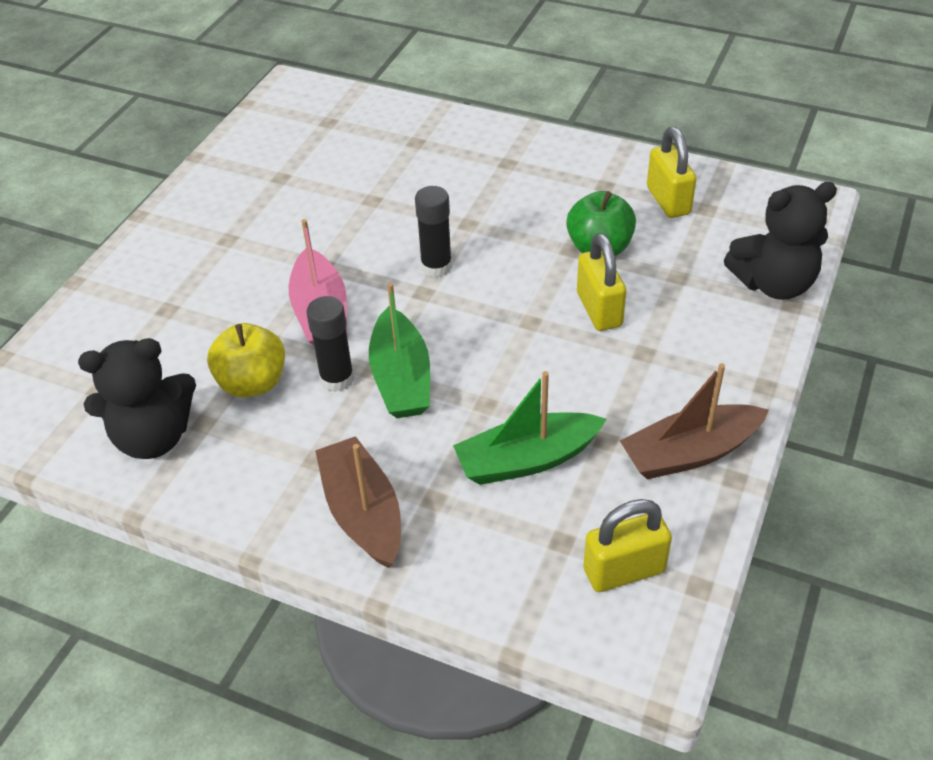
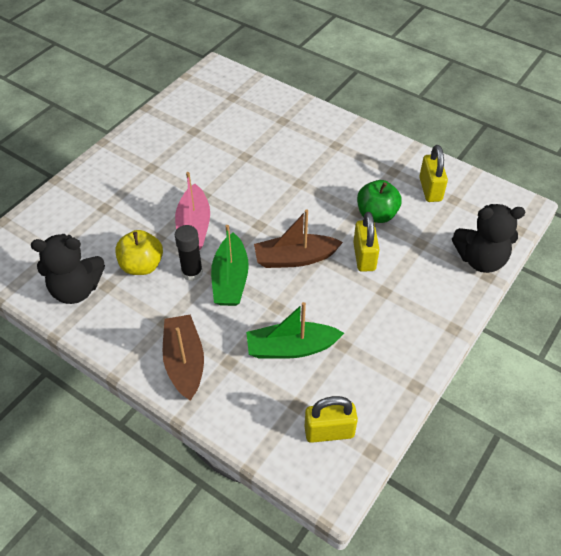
camera: 10 degrees right, 5 degrees up
(436, 267) = (272, 209): black glue stick -> none
(690, 453) = (392, 363): brown boat -> brown boat (295, 258)

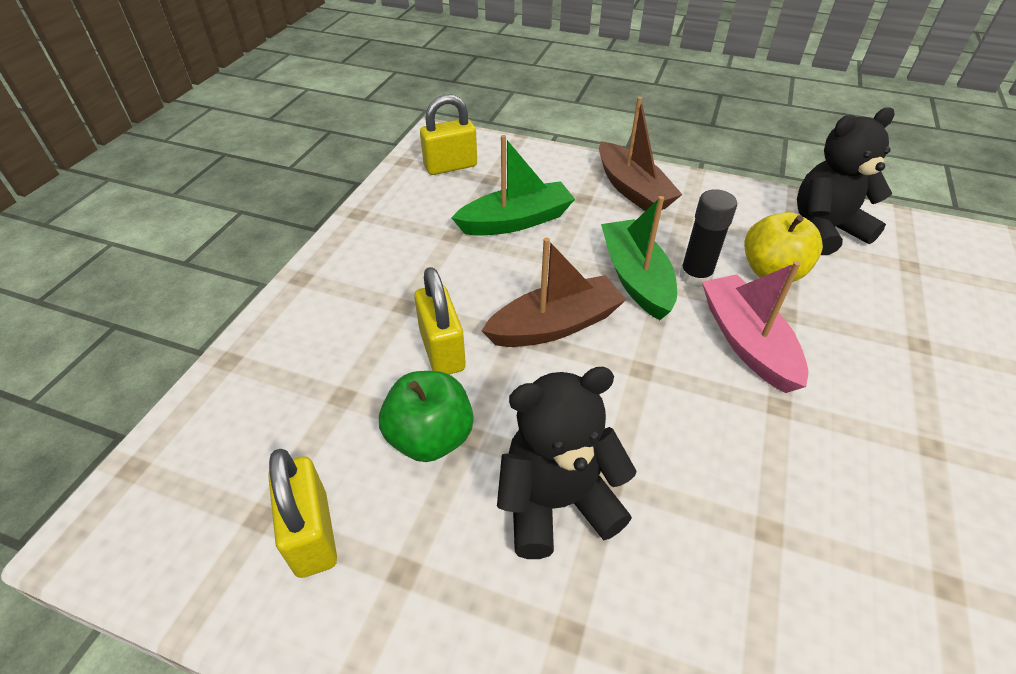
camera: 165 degrees right, 5 degrees down
(480, 260) = (233, 386): black teddy bear -> black teddy bear (557, 502)

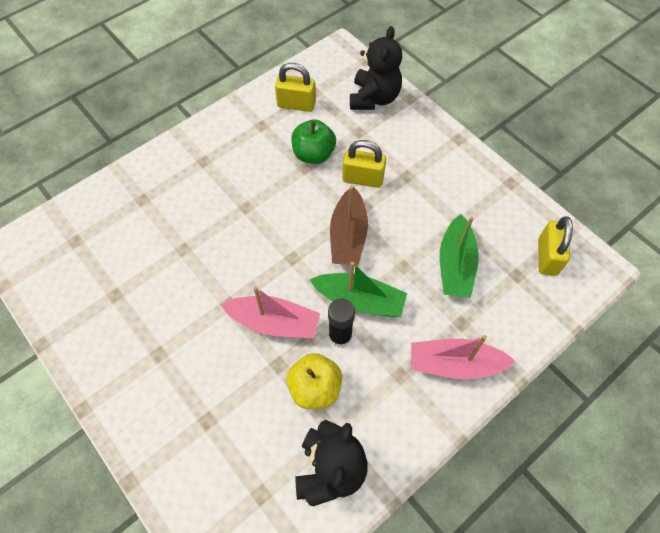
camera: 120 degrees right, 15 degrees up
(557, 502) = (251, 183): black teddy bear -> black teddy bear (374, 98)
(632, 189) = (455, 364): brown boat -> pink boat

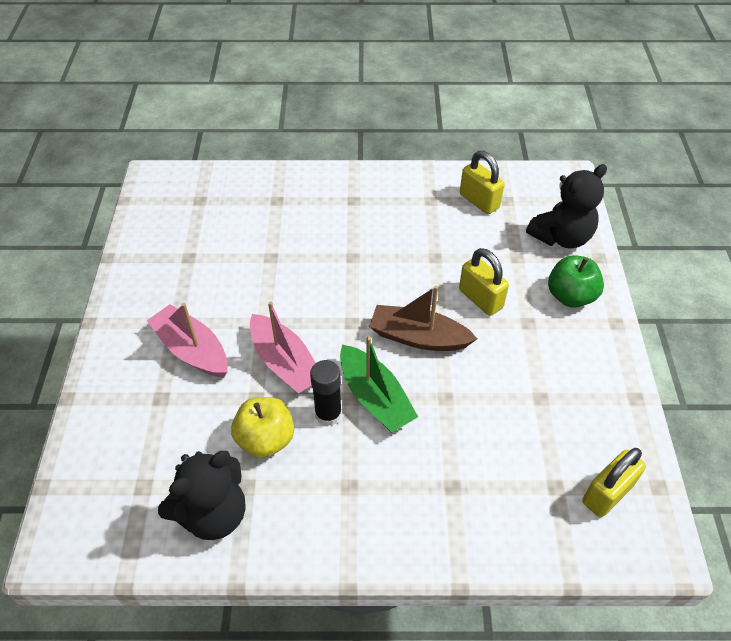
camera: 40 degrees right, 10 degrees down
(313, 154) = (454, 251): green apple -> green apple (570, 296)
(348, 236) = (418, 337): brown boat -> brown boat turned 60 degrees clockwise
(455, 265) = (498, 432): green boat -> none
(455, 364) = (409, 517): pink boat -> pink boat (192, 350)

